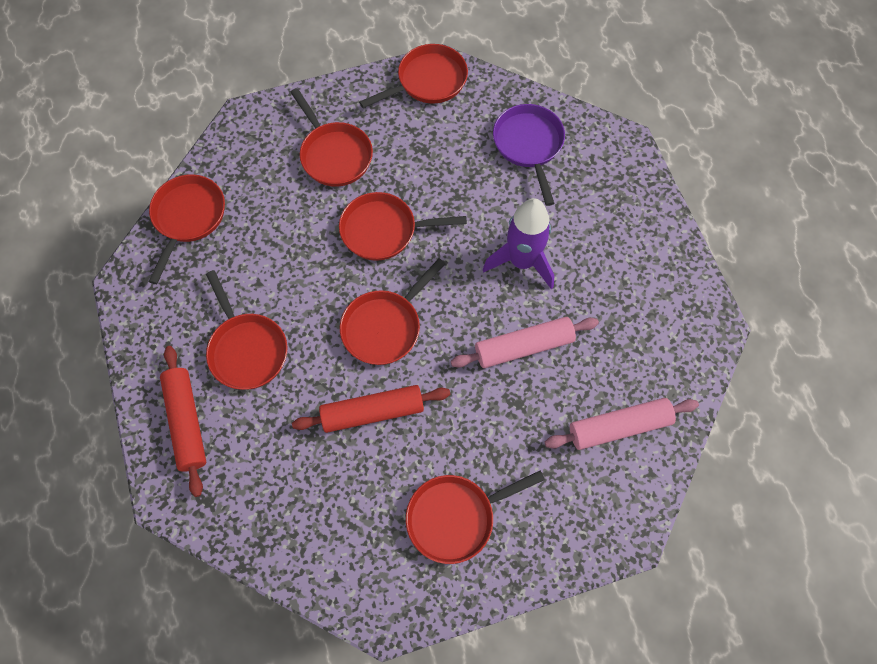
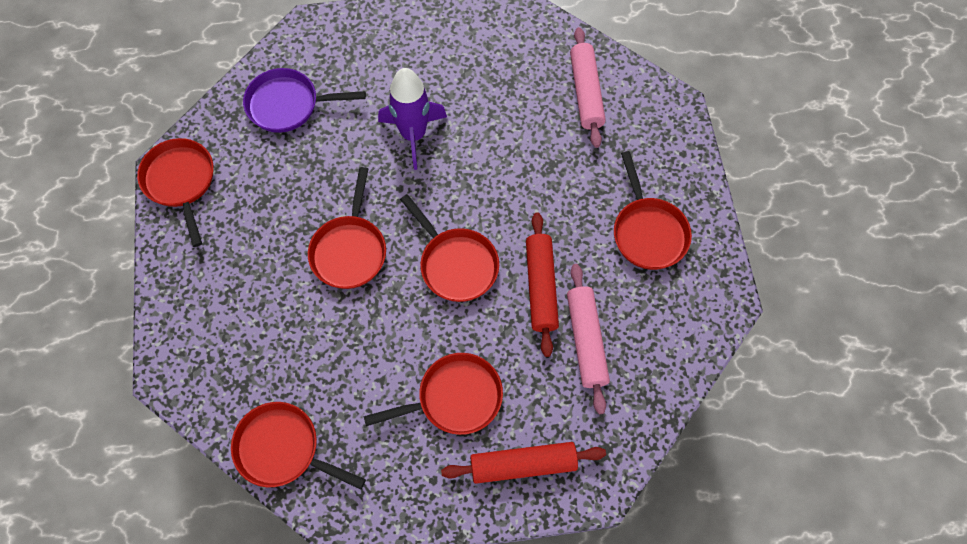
camera: 80 degrees left, 0 degrees up
(334, 155) = (245, 286): red pan -> none
(523, 346) = (499, 150): pink rolling pin -> pink rolling pin (586, 340)

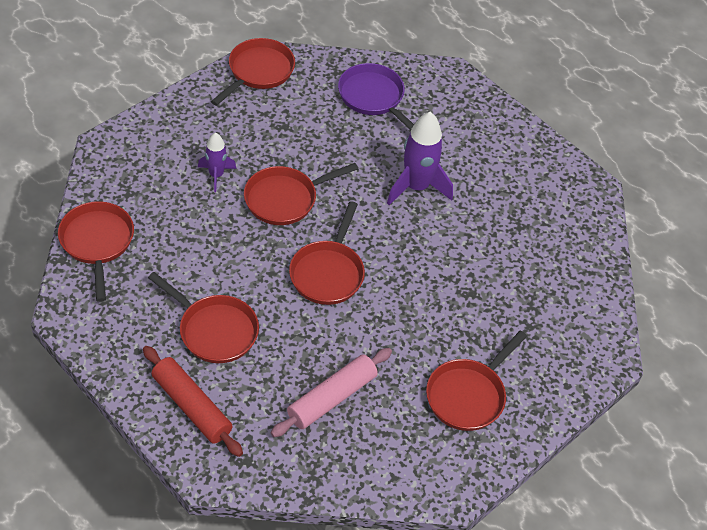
camera: 50 degrees right, 15 degrees down
(279, 293) = (216, 175): none -> purple rocket
(540, 287) = (354, 341): red rolling pin -> none
(585, 92) = (560, 283): pink rolling pin -> none

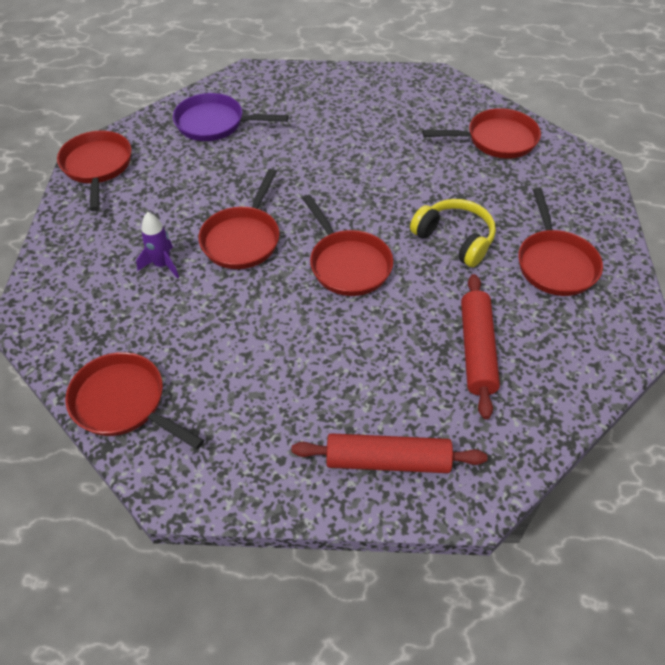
camera: 40 degrees left, 0 degrees up
(214, 330) = (322, 383): red pan -> red pan (497, 140)
(331, 398) = (476, 350): pink rolling pin -> red rolling pin
(416, 187) = (327, 158): purple rocket -> none
(422, 318) = (454, 239): none -> yellow headphones

